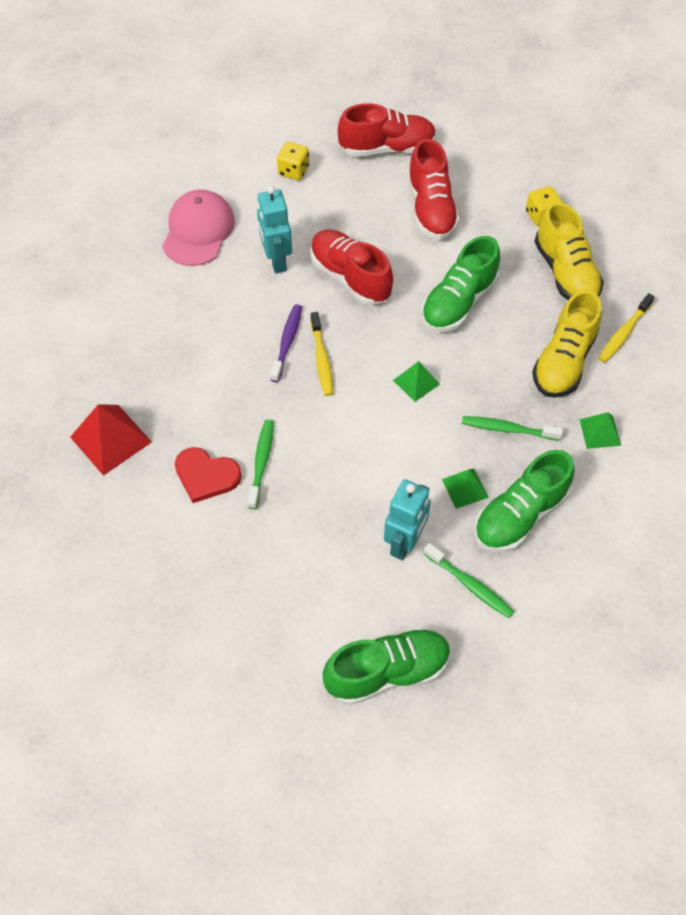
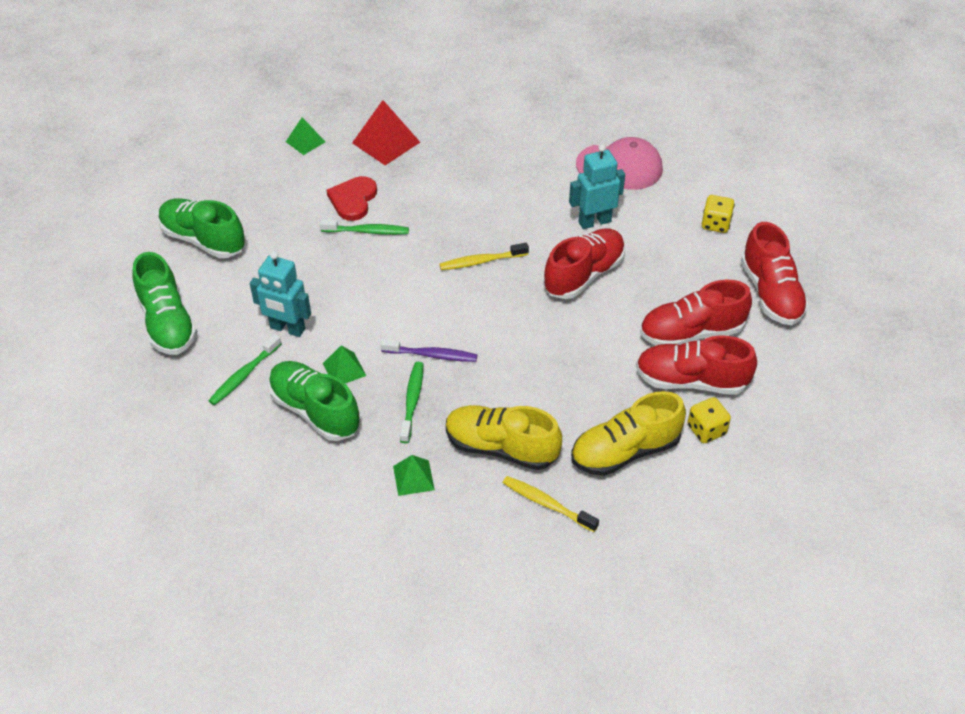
camera: 85 degrees right, 10 degrees down
(287, 342) = (498, 237): purple toothbrush -> purple toothbrush (432, 355)
(416, 382) = (462, 330): green pyramid -> green pyramid (305, 141)
(458, 302) = (566, 359): green shoe -> green shoe (203, 240)
(487, 217) = (691, 381): none -> red shoe

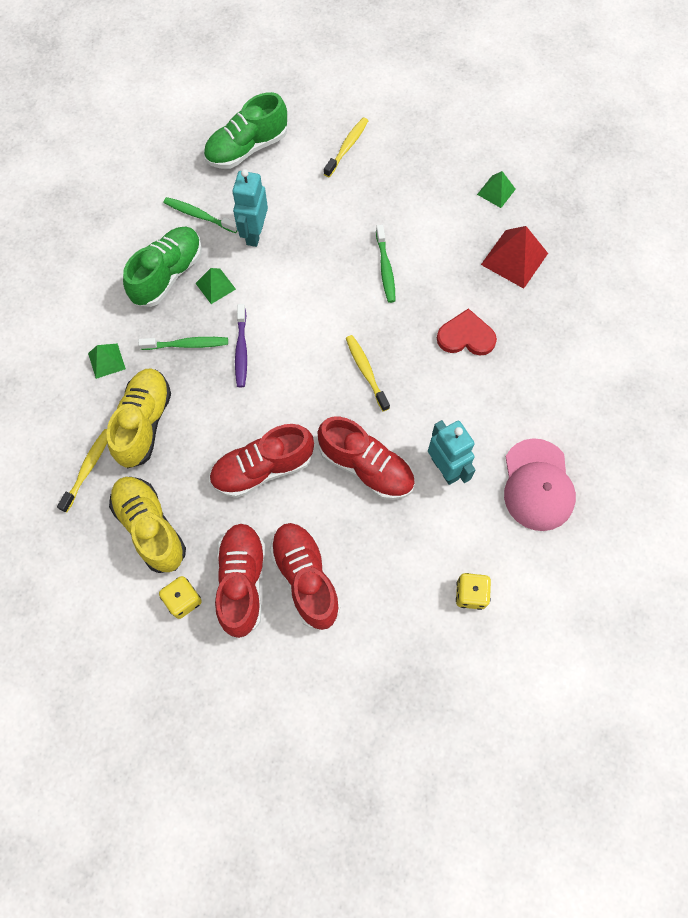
camera: 80 degrees right, 20 degrees up
(203, 240) = (347, 147): green shoe -> yellow toothbrush
(353, 200) = (425, 248): red heart -> red heart (466, 336)
(771, 293) = (376, 658): red shoe -> red shoe (263, 468)

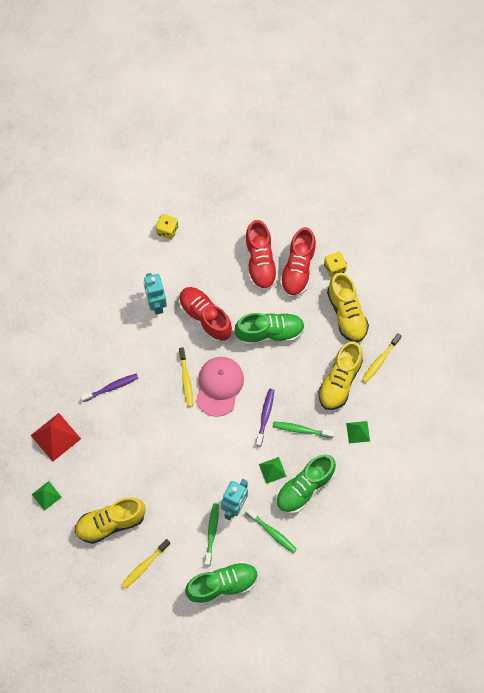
camera: 165 degrees left, 0 degrees up
(263, 468) = (270, 333): red shoe -> green shoe
(385, 268) = (149, 453): green toothbrush -> green toothbrush (212, 533)
(405, 181) = (110, 523): none -> yellow shoe
(466, 336) = (111, 387): red heart -> purple toothbrush
(537, 485) = (104, 280): pink cap -> pink cap (219, 386)

